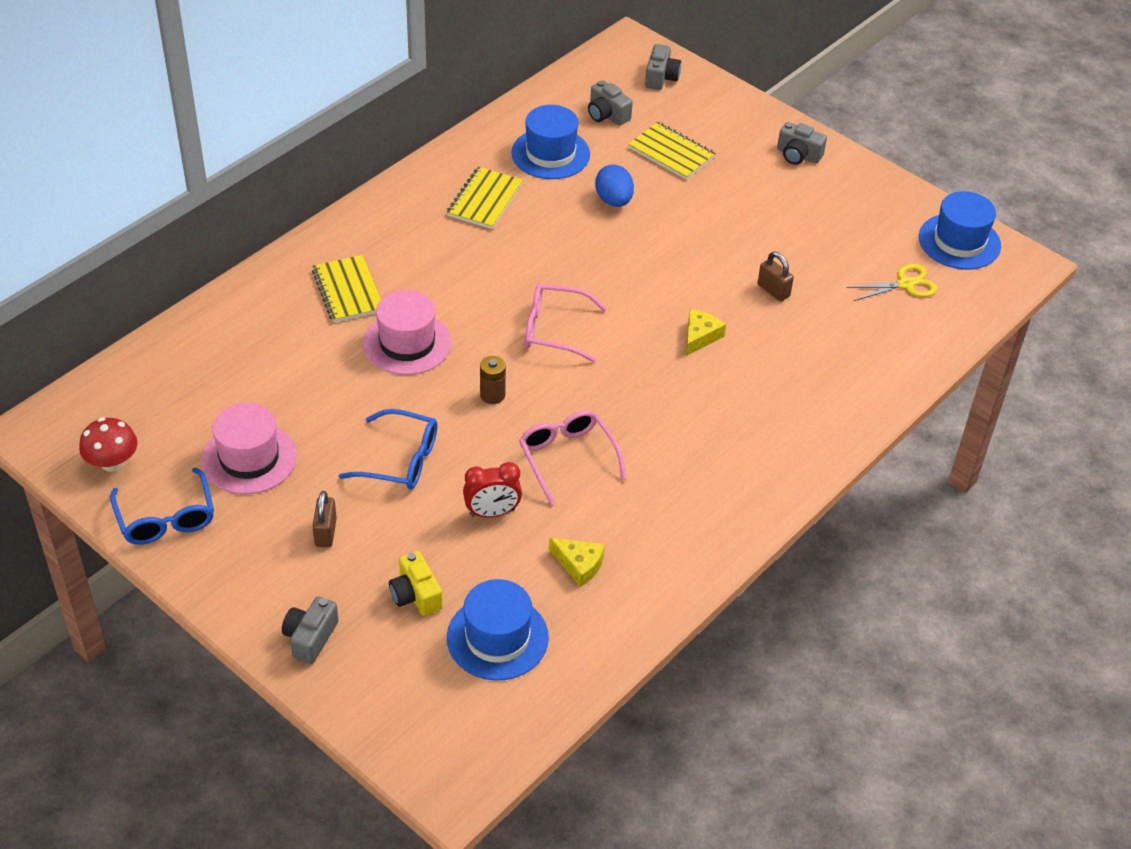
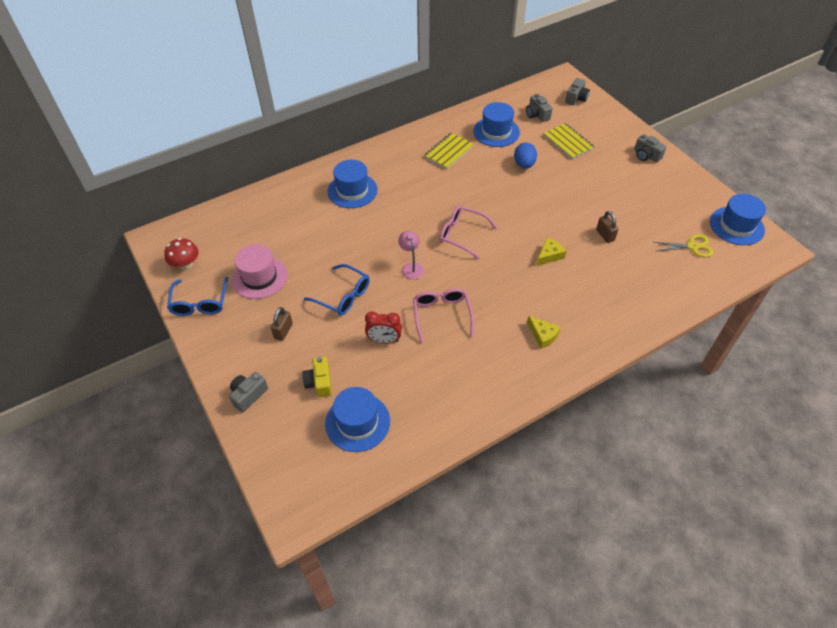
camera: 20 degrees right, 5 degrees up
(348, 291) = (352, 190): yellow notebook -> blue hat
(407, 343) = (373, 227): pink hat -> none
(492, 395) = (411, 267): brown battery -> pink lamp
(579, 565) = (424, 386): yellow cheese -> yellow cheese (543, 335)

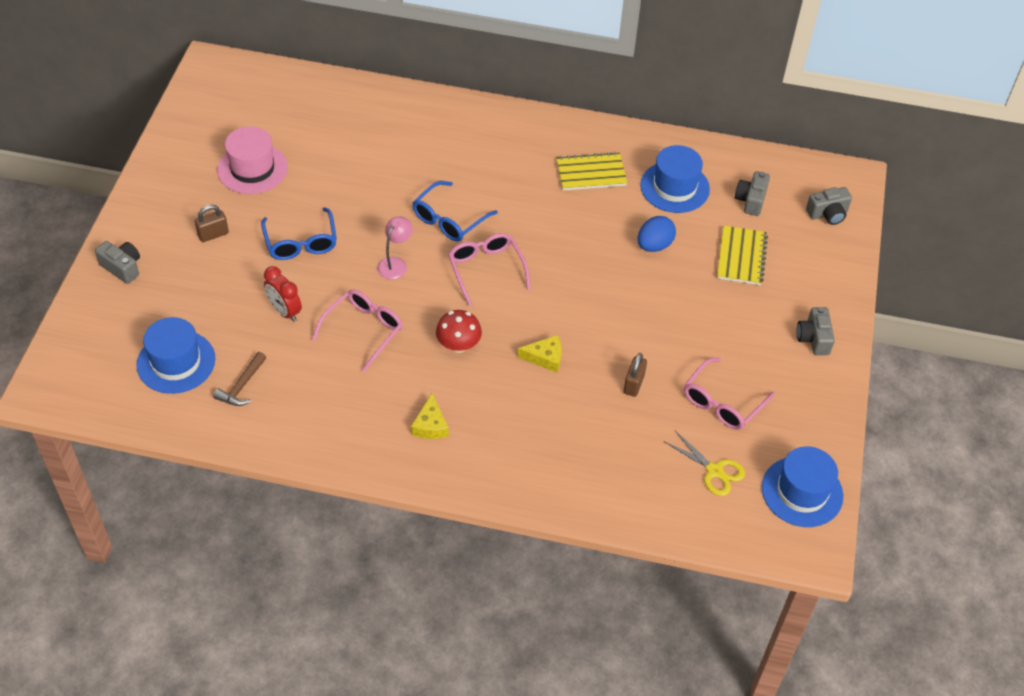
camera: 40 degrees right, 0 degrees up
(186, 264) = (207, 109): red mushroom -> red mushroom (458, 345)
(200, 303) = (178, 155): blue glasses -> blue glasses (449, 220)
(248, 395) = (122, 267): grey camera -> grey camera turned 45 degrees clockwise
(319, 382) = (188, 303): yellow camera -> none
(352, 190) = (439, 144): blue hat -> none
(415, 402) = (242, 386): none -> brown hammer
(652, 213) = (722, 403): none -> pink glasses

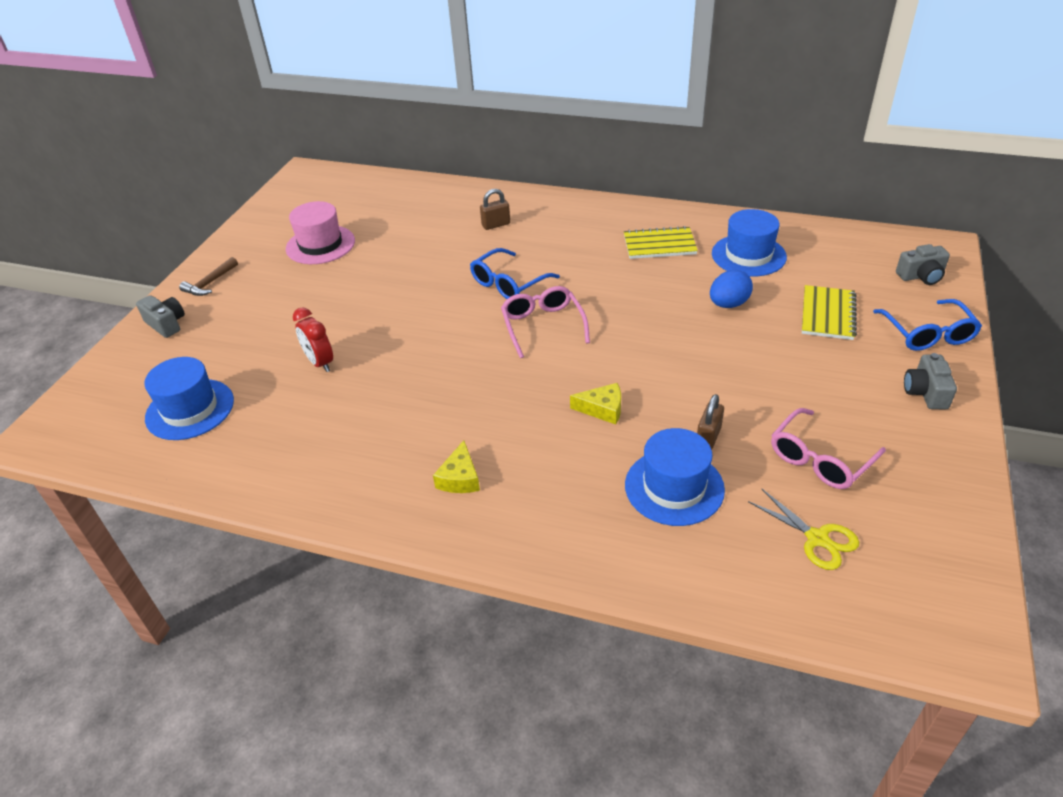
camera: 10 degrees right, 10 degrees down
(213, 234) = (266, 297): brown padlock -> brown padlock (496, 225)
(242, 386) = (253, 433): brown hammer -> brown hammer (210, 283)
(301, 242) = (352, 303): blue glasses -> blue glasses (928, 334)
(363, 330) = (401, 381): pink glasses -> none
(395, 264) = (446, 321): pink lamp -> none
(458, 345) = (504, 395): red mushroom -> none
(751, 200) = (832, 265): grey camera -> none
(802, 491) = (940, 568): blue hat -> blue hat (674, 487)

